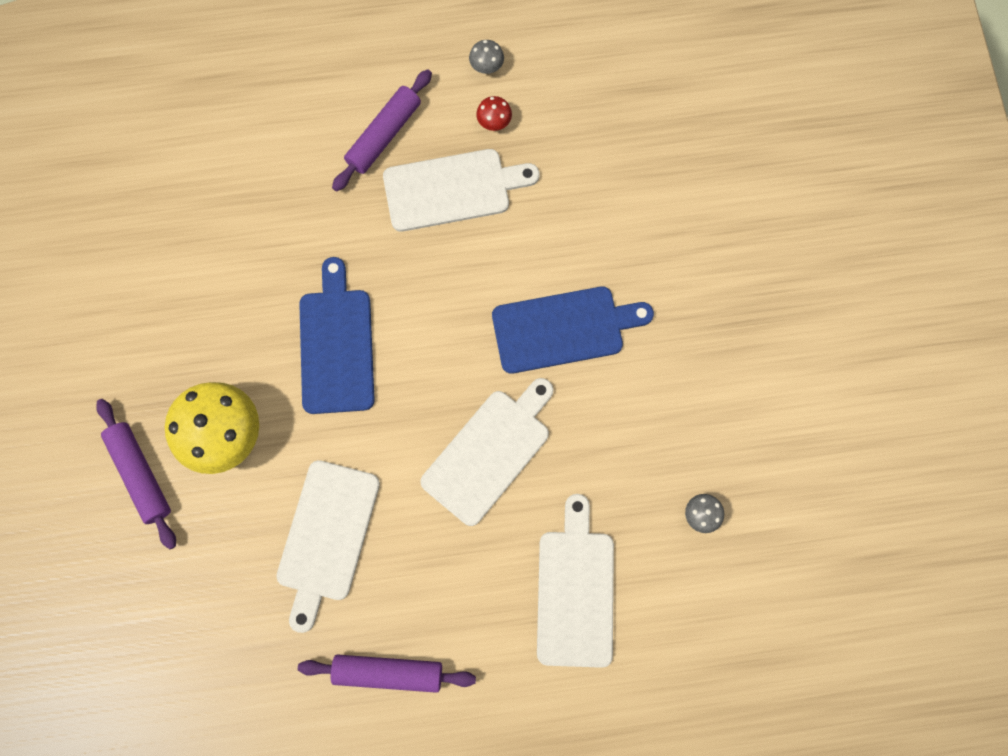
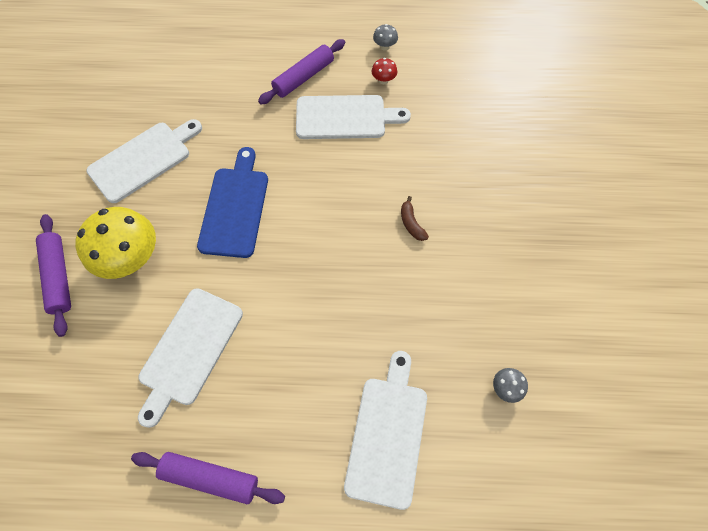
camera: 10 degrees right, 10 degrees down
(489, 452) = (336, 306): white cutting board -> white cutting board (143, 159)
(563, 329) = (411, 223): blue cutting board -> brown banana

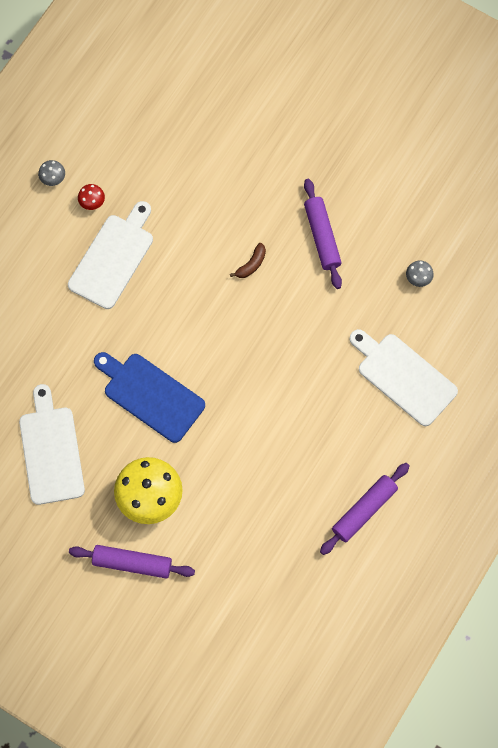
camera: 60 degrees left, 5 degrees up
(189, 350) = (259, 486): white cutting board -> none
(304, 77) = (44, 269): purple rolling pin -> purple rolling pin (322, 237)
(411, 223) = (251, 264): brown banana -> brown banana turned 60 degrees counterclockwise

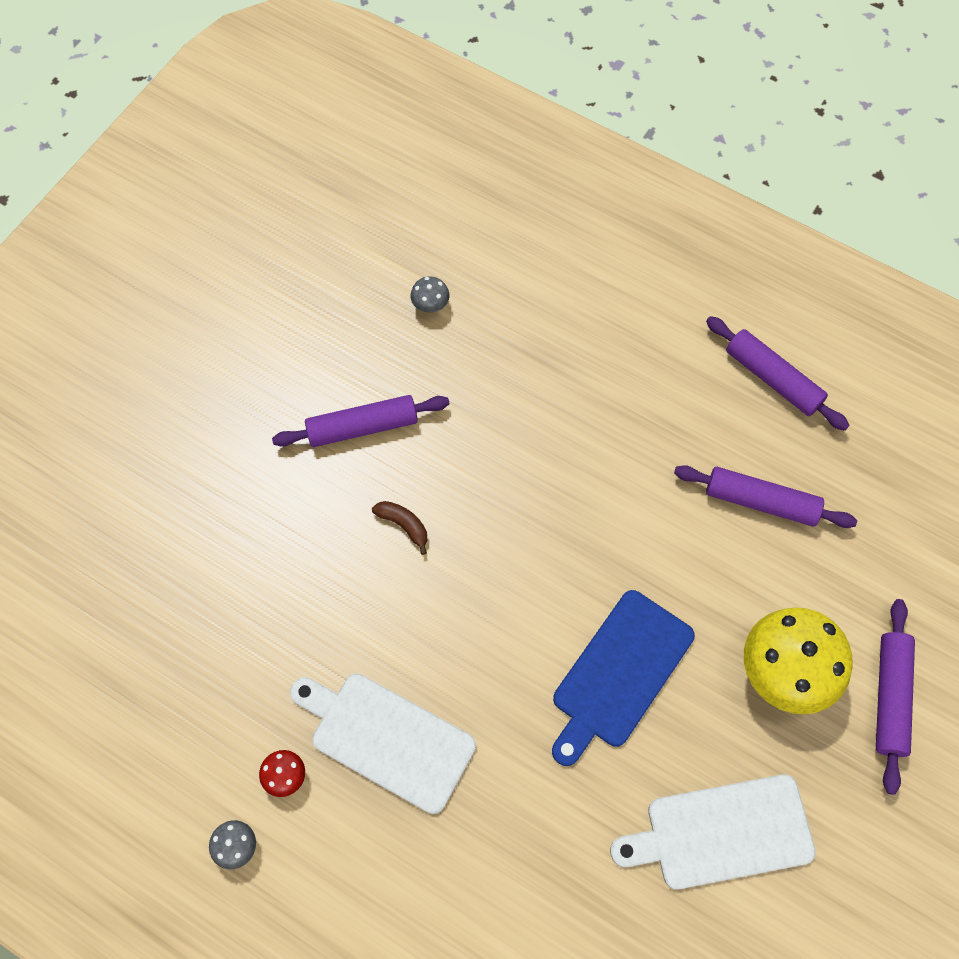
camera: 90 degrees left, 5 degrees down
(269, 494) = (761, 501): none -> purple rolling pin
(403, 377) = (576, 326): white cutting board -> none

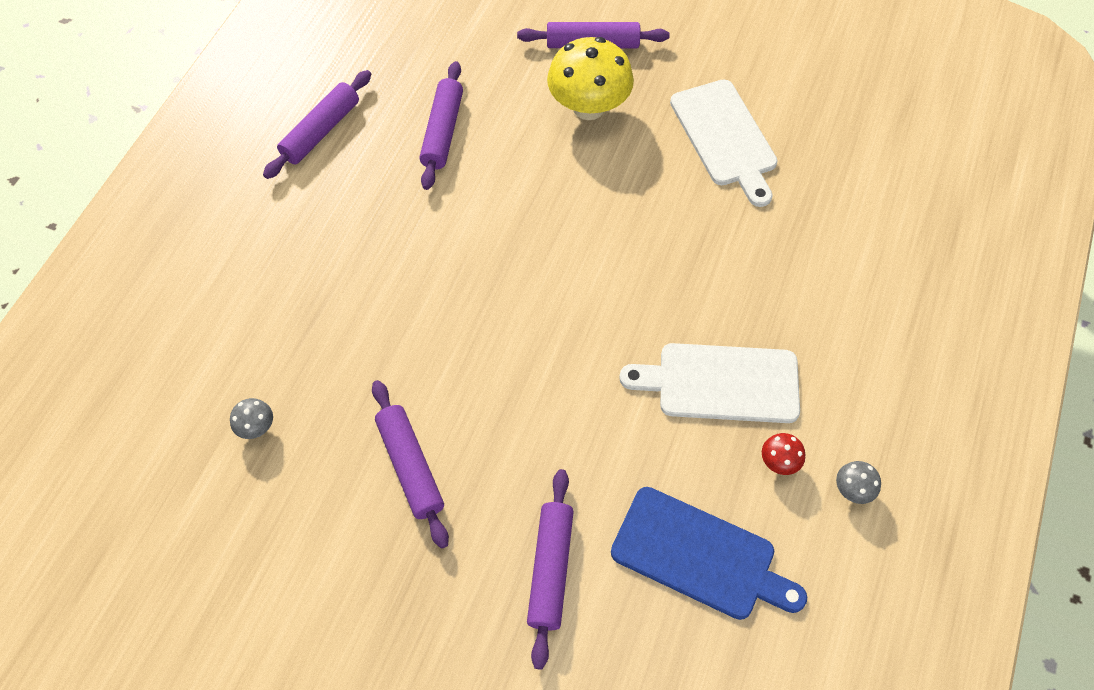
camera: 100 degrees left, 5 degrees down
(234, 532) = (550, 569): none -> purple rolling pin
(387, 738) = (721, 383): white cutting board -> white cutting board turned 75 degrees clockwise
(404, 525) = (513, 406): brown banana -> none
(619, 673) = (617, 216): blue cutting board -> blue cutting board (699, 555)

